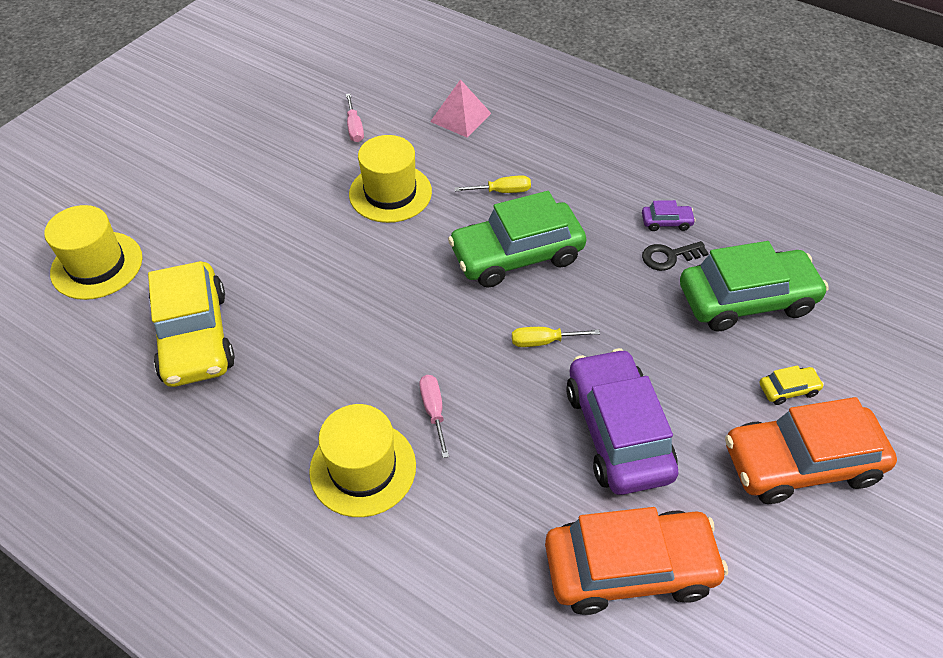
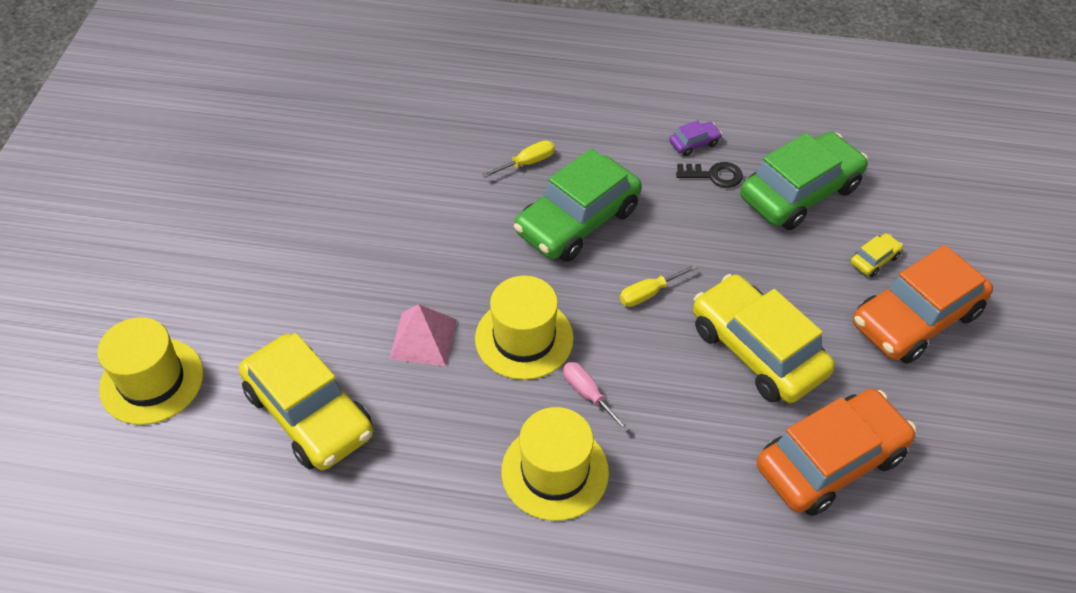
camera: 25 degrees left, 0 degrees up
(354, 128) = (339, 144): pink screwdriver -> none
(390, 193) = (418, 200): yellow hat -> yellow hat (524, 338)
(460, 117) = (442, 100): pink pyramid -> pink pyramid (423, 339)
(617, 432) = (757, 350): purple car -> yellow car
(669, 257) = (714, 175): black key -> black key turned 135 degrees counterclockwise

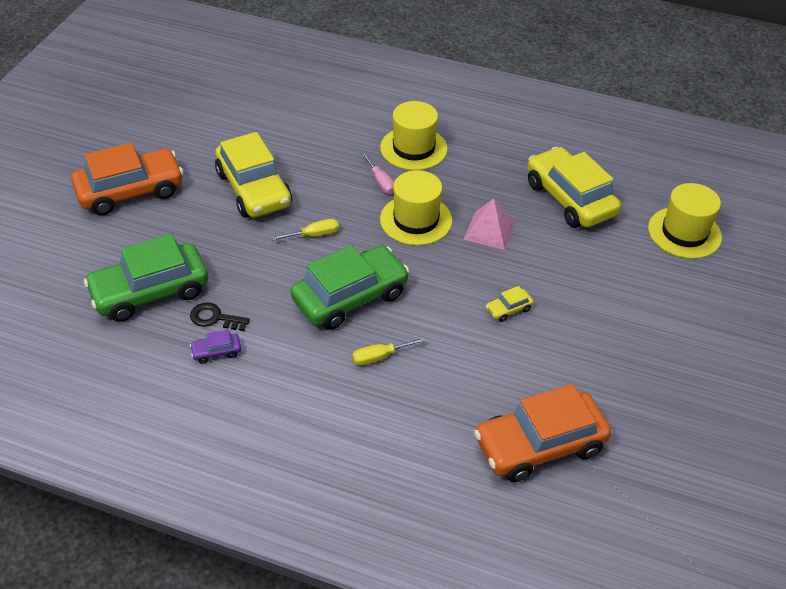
camera: 170 degrees left, 5 degrees down
(830, 461) = (243, 129): orange car -> orange car (539, 445)
(874, 260) = (129, 232): yellow car -> yellow car (508, 309)

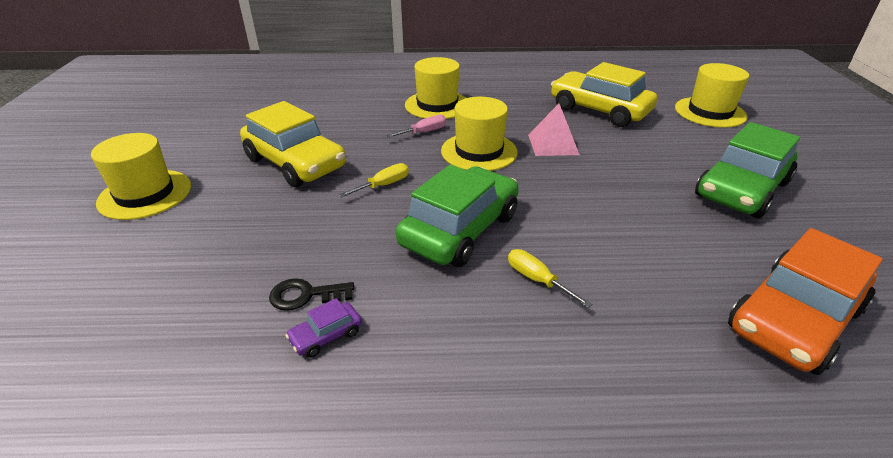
camera: 20 degrees left, 10 degrees down
(130, 191) = (145, 194): orange car -> yellow hat
(150, 291) = (202, 289): green car -> green car (741, 189)
(379, 357) = (537, 280): yellow screwdriver -> yellow screwdriver turned 90 degrees clockwise
(380, 182) = (424, 132): pink screwdriver -> pink screwdriver turned 75 degrees counterclockwise
(508, 309) = (629, 199): yellow car -> none

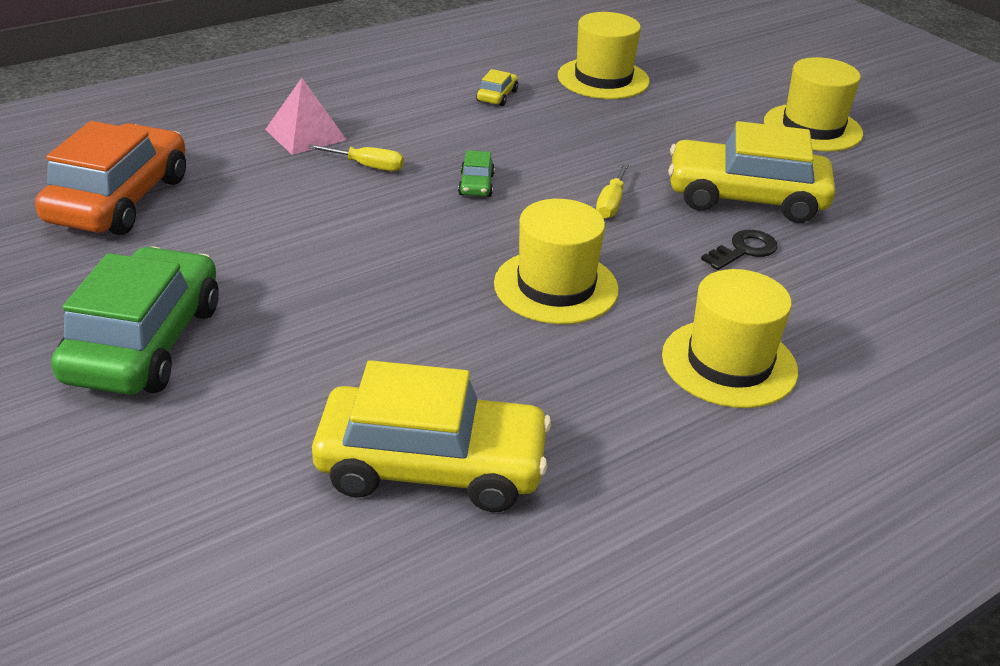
camera: 145 degrees right, 0 degrees up
(305, 295) = (544, 109): black key -> black key (744, 250)
(326, 335) = (497, 96): purple car -> yellow car
(424, 132) = (670, 295): pink screwdriver -> none
(460, 230) = (476, 185): green car -> green car, size x0.41
(553, 144) = (461, 338): pink pyramid -> pink pyramid (306, 134)
(710, 112) = (184, 559): yellow hat -> yellow hat (603, 79)

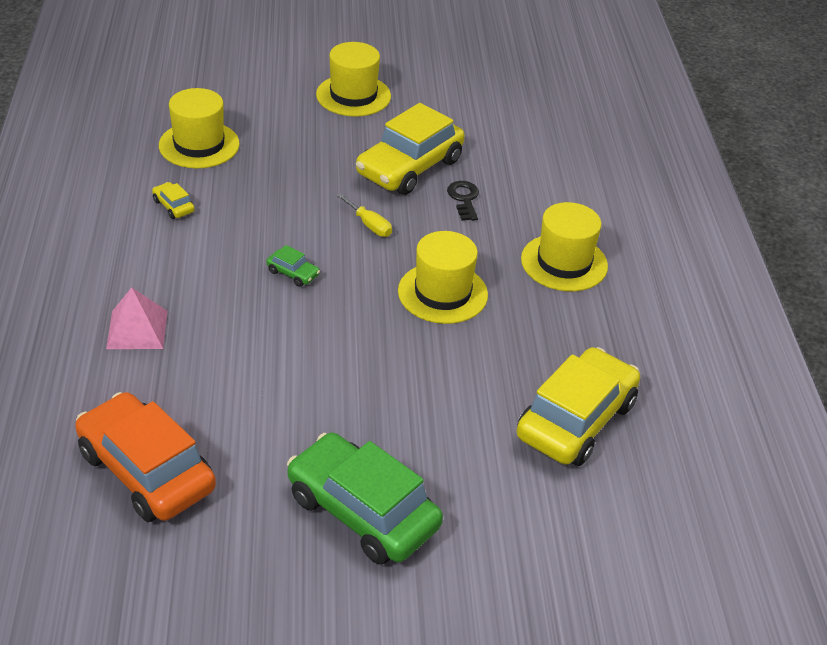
camera: 60 degrees left, 5 degrees up
(368, 166) = (218, 315): yellow screwdriver -> none

